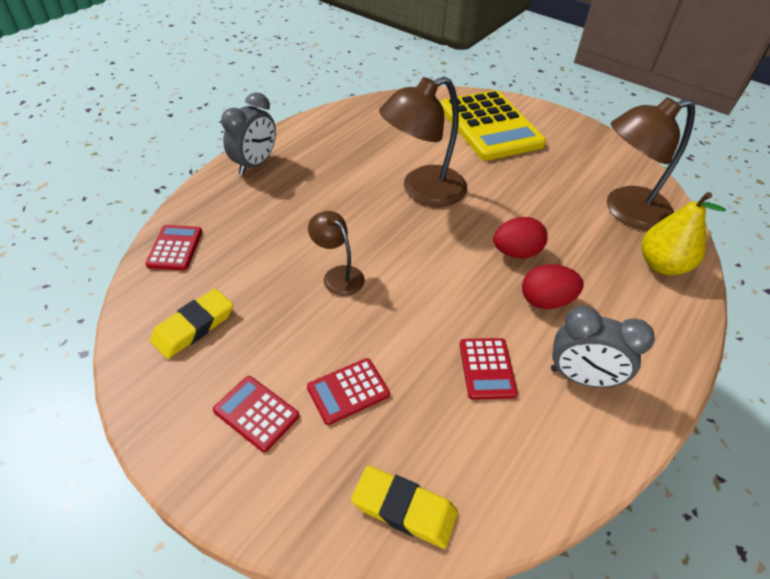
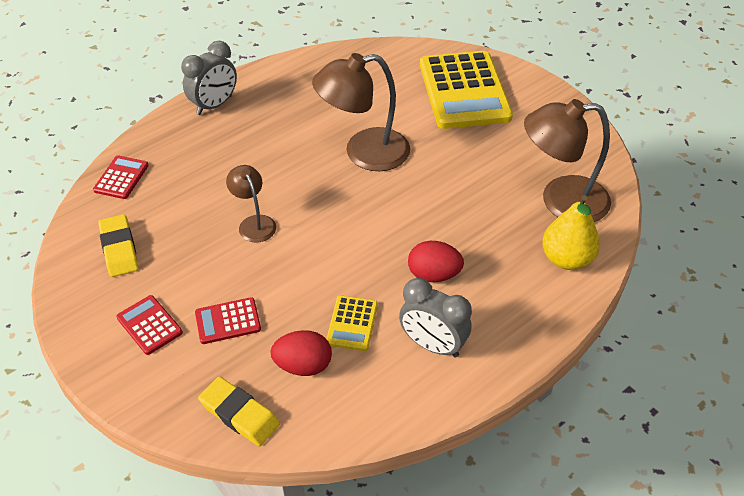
camera: 15 degrees right, 0 degrees up
(194, 327) = (119, 249): yellow eraser -> yellow eraser turned 75 degrees counterclockwise
(487, 368) = (352, 323): red calculator -> yellow calculator
(516, 252) = (427, 226): red egg -> red egg (303, 366)

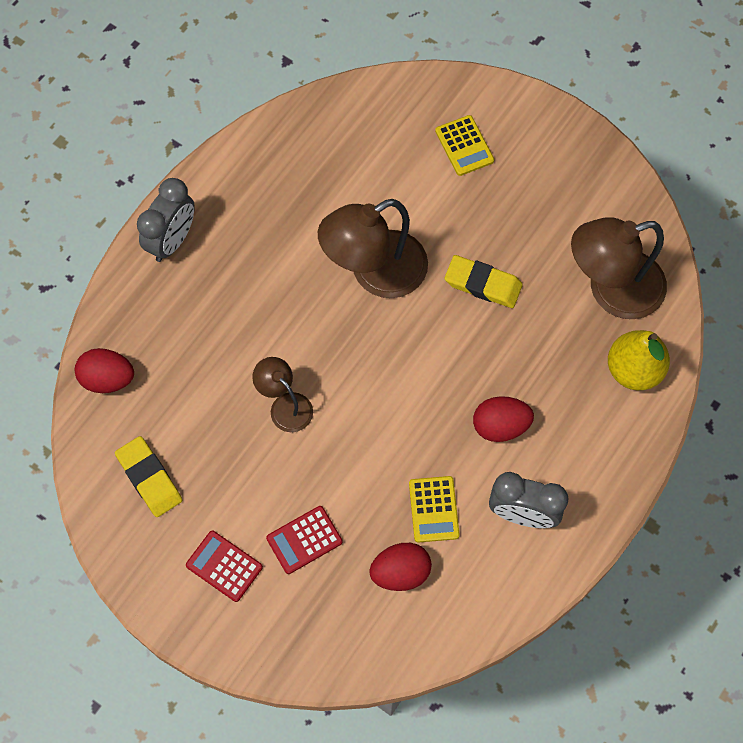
camera: 15 degrees left, 20 degrees up
(121, 178) = (107, 379): red calculator -> red egg
(239, 414) = (356, 643): yellow eraser -> yellow eraser (483, 284)
(464, 91) = (464, 146): yellow calculator -> yellow calculator, size x0.45

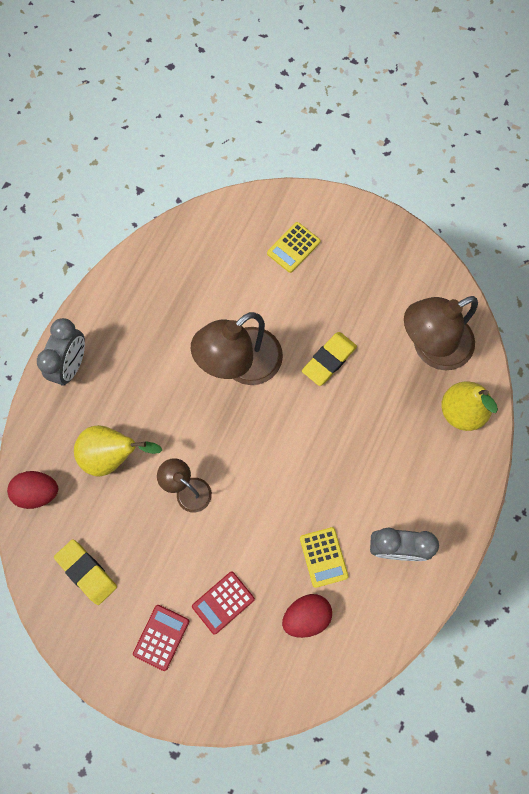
camera: 10 degrees left, 5 degrees up
(203, 352) = (112, 456): none -> yellow pear
(224, 566) = (161, 637): red calculator -> red calculator turned 90 degrees clockwise
(464, 146) = (293, 247): yellow calculator -> yellow calculator turned 75 degrees clockwise
(483, 284) = (329, 360): yellow eraser -> yellow eraser turned 60 degrees counterclockwise
(500, 426) = (364, 477): red egg -> none

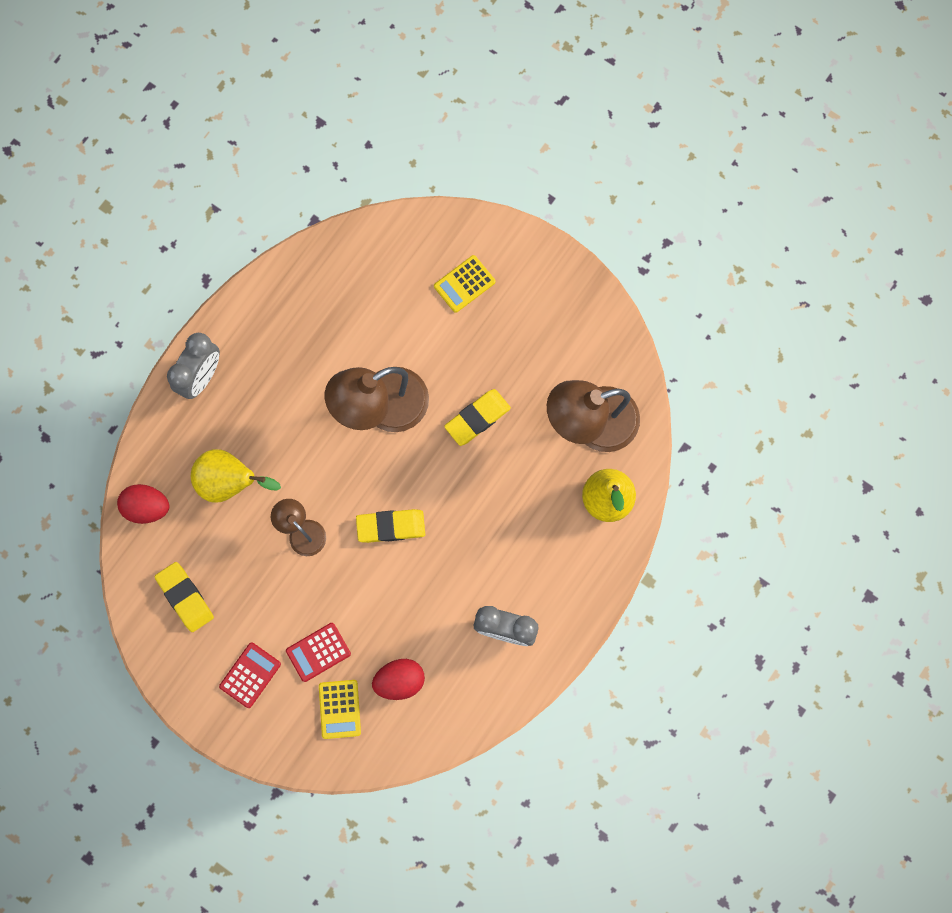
camera: 10 degrees right, 5 degrees up
(269, 471) = (391, 526): none -> yellow eraser
(323, 557) = (429, 625): yellow calculator -> yellow calculator (340, 709)

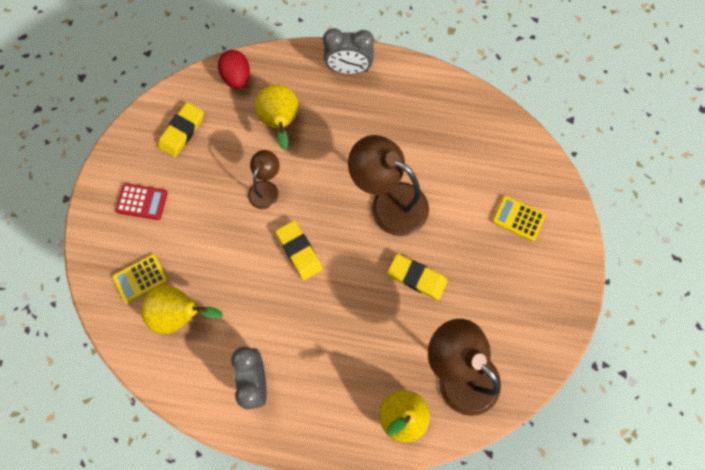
camera: 65 degrees right, 5 degrees down
(318, 652) = (178, 242): red calculator -> none
(399, 680) = (180, 314): red egg -> yellow pear

